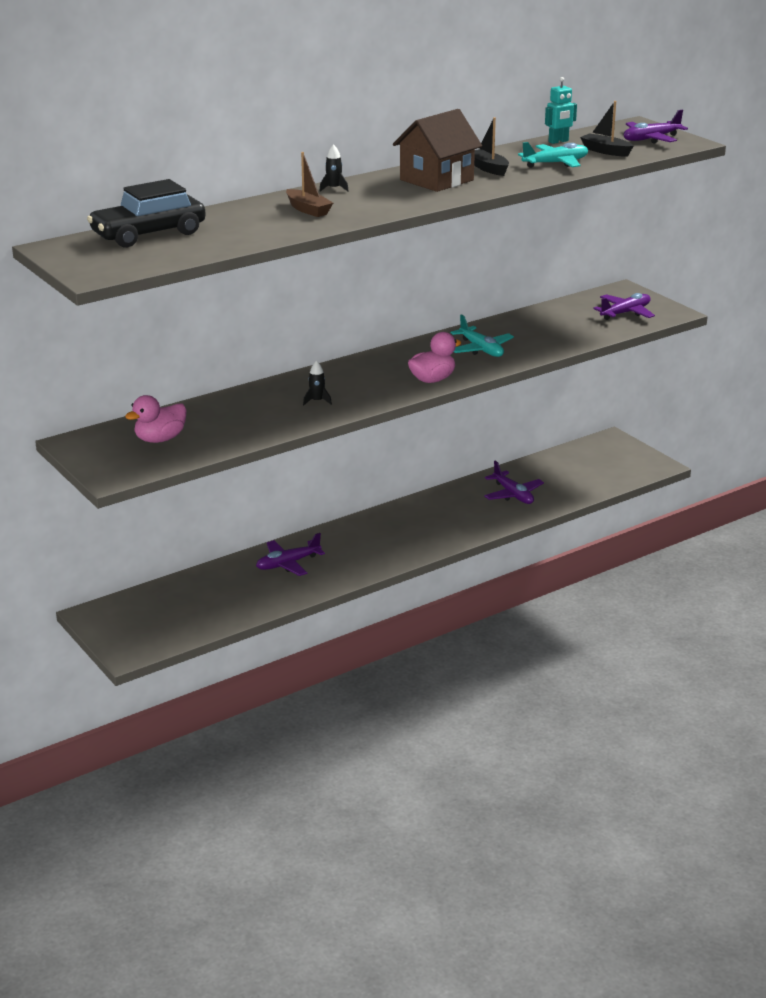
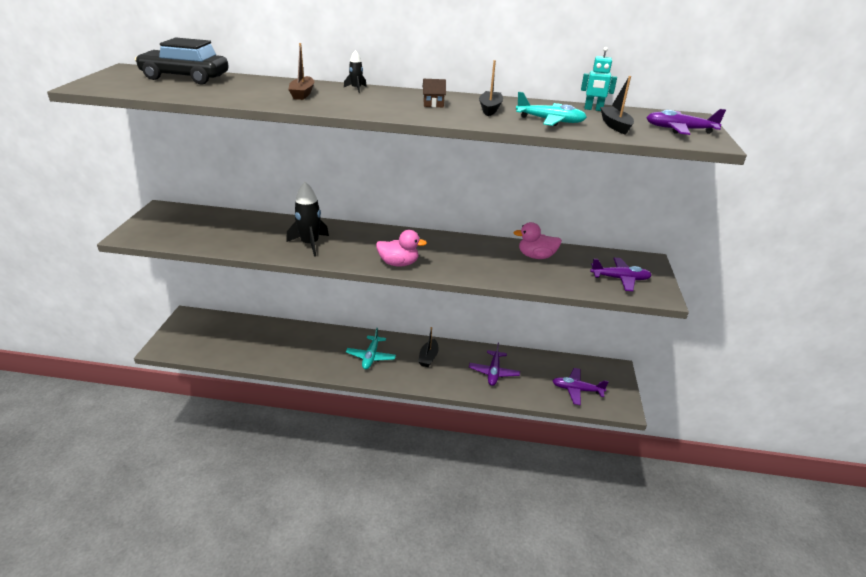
camera: 40 degrees right, 5 degrees up
(160, 439) = (194, 226): pink duck -> pink duck (536, 256)
(288, 564) = (308, 342): purple plane -> purple plane (577, 390)
(317, 401) = (310, 244): black rocket -> black rocket, size x2.02
(433, 514) = (428, 357): none -> black boat
(436, 180) = (433, 104): brown house -> brown house, size x0.43
(481, 349) = (468, 258): turquoise plane -> turquoise plane (371, 357)

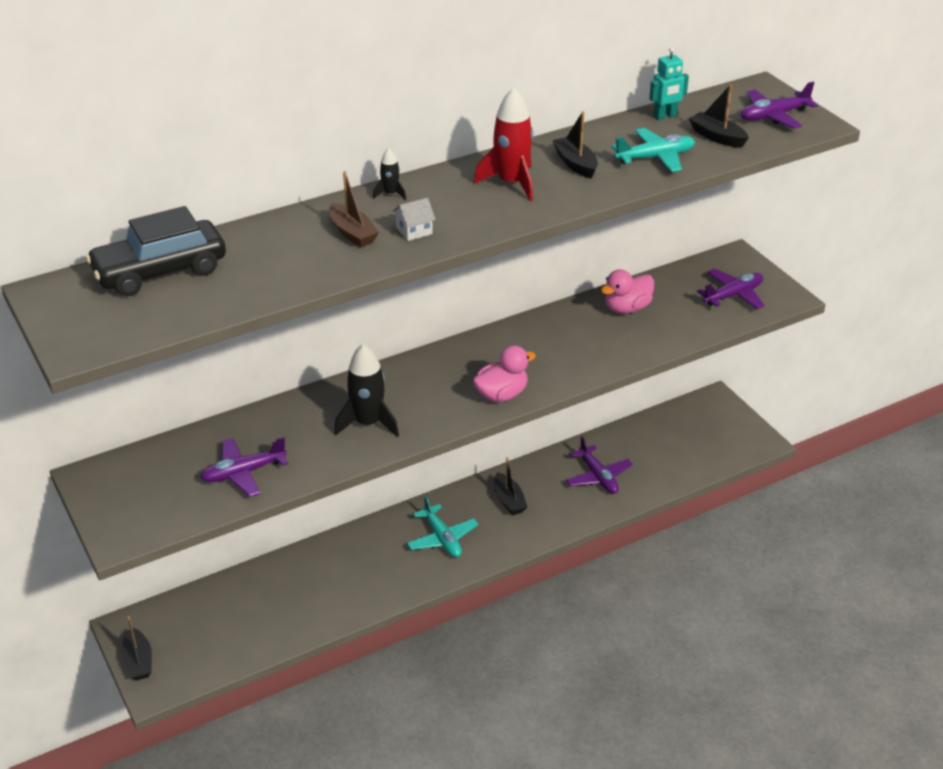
camera: 35 degrees left, 5 degrees up
(171, 333) = (138, 661): none -> black boat
(335, 102) = (414, 231): none -> white house
(433, 104) = (511, 183): brown house -> red rocket
(577, 390) = (700, 447): purple plane -> purple plane (243, 473)

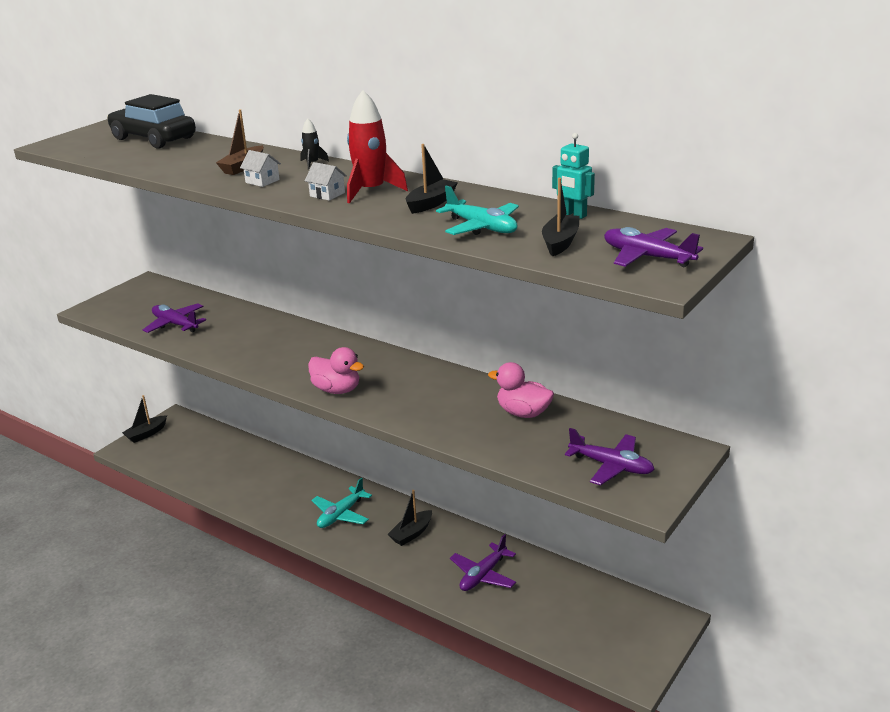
camera: 65 degrees right, 10 degrees down
(368, 423) = (260, 348): black rocket -> none
(496, 205) = (327, 194): none -> white house

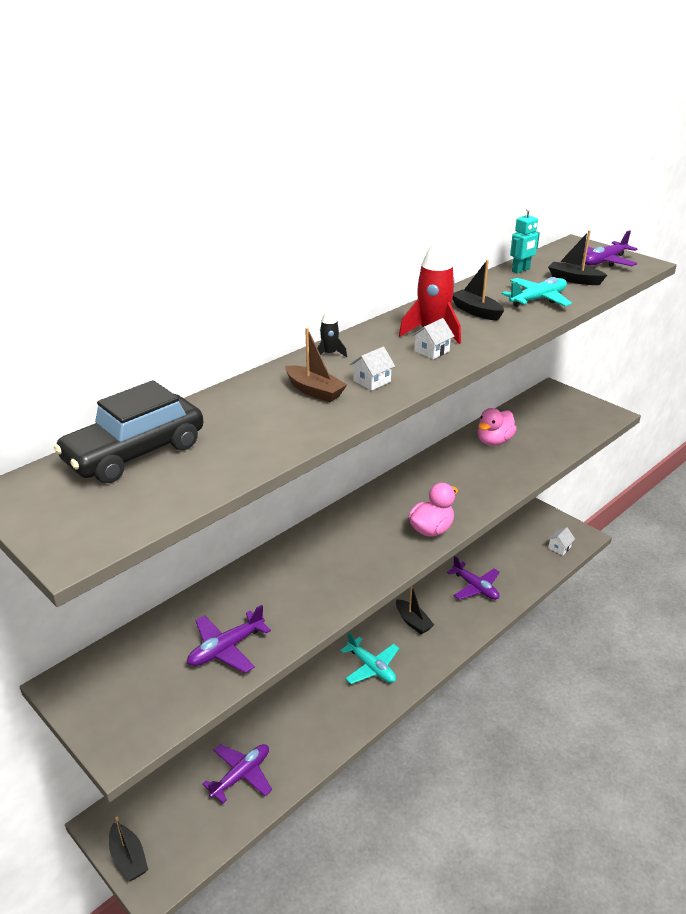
camera: 80 degrees left, 5 degrees up
(595, 649) = (559, 548): none -> white house
(611, 466) = (569, 419): purple plane -> purple plane (241, 775)

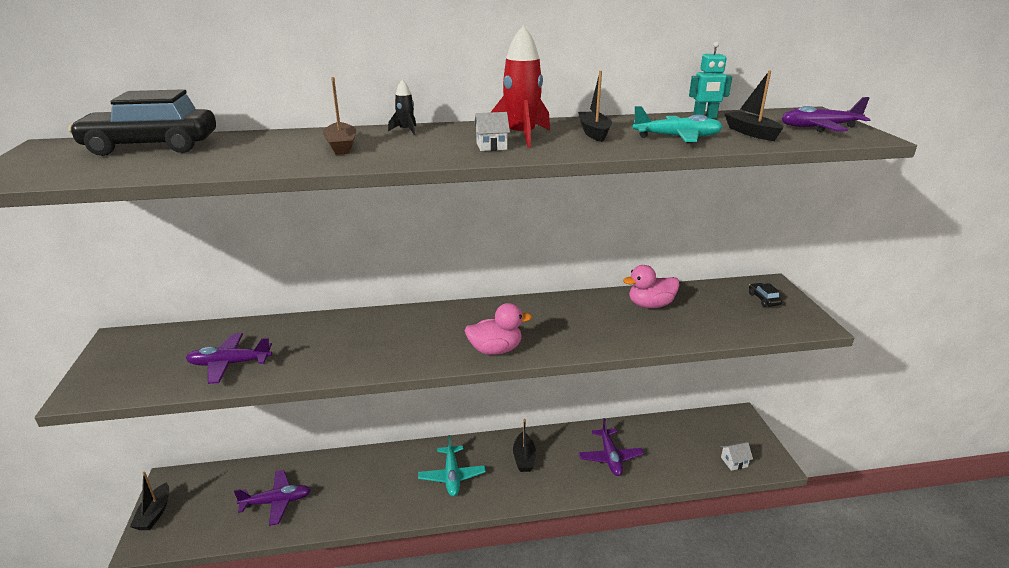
camera: 35 degrees right, 5 degrees down
(372, 381) = (397, 151): white house -> none
(561, 405) = (763, 299): none -> black car

